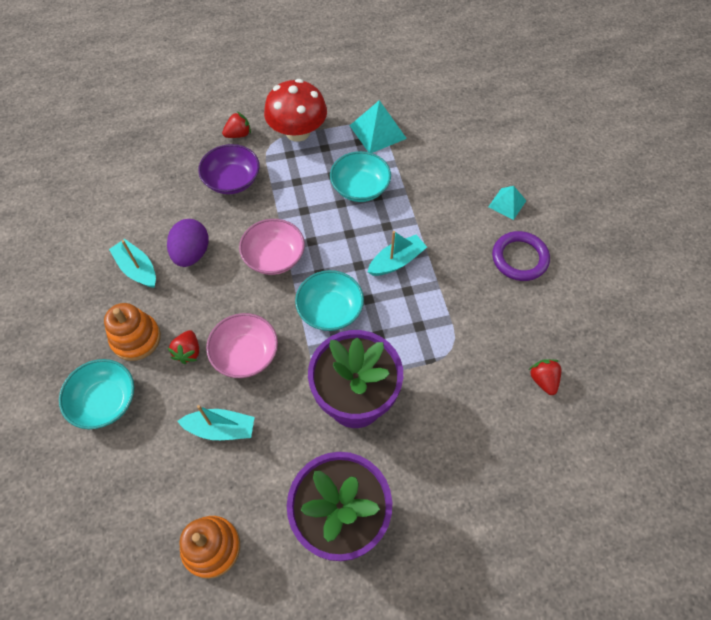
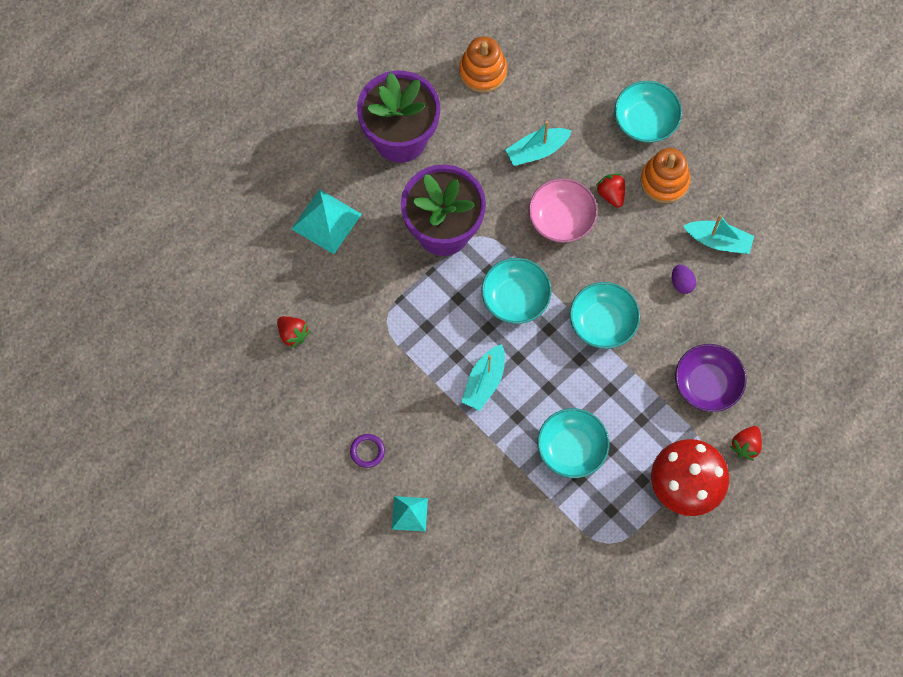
camera: 150 degrees right, 10 degrees up
(192, 253) = (682, 283): purple egg -> purple egg, size x0.54
(274, 257) = (602, 322): pink bowl -> turquoise bowl
(377, 132) = (599, 535): turquoise pyramid -> turquoise pyramid (326, 221)
(519, 258) = (367, 451): purple ring -> purple ring, size x0.55

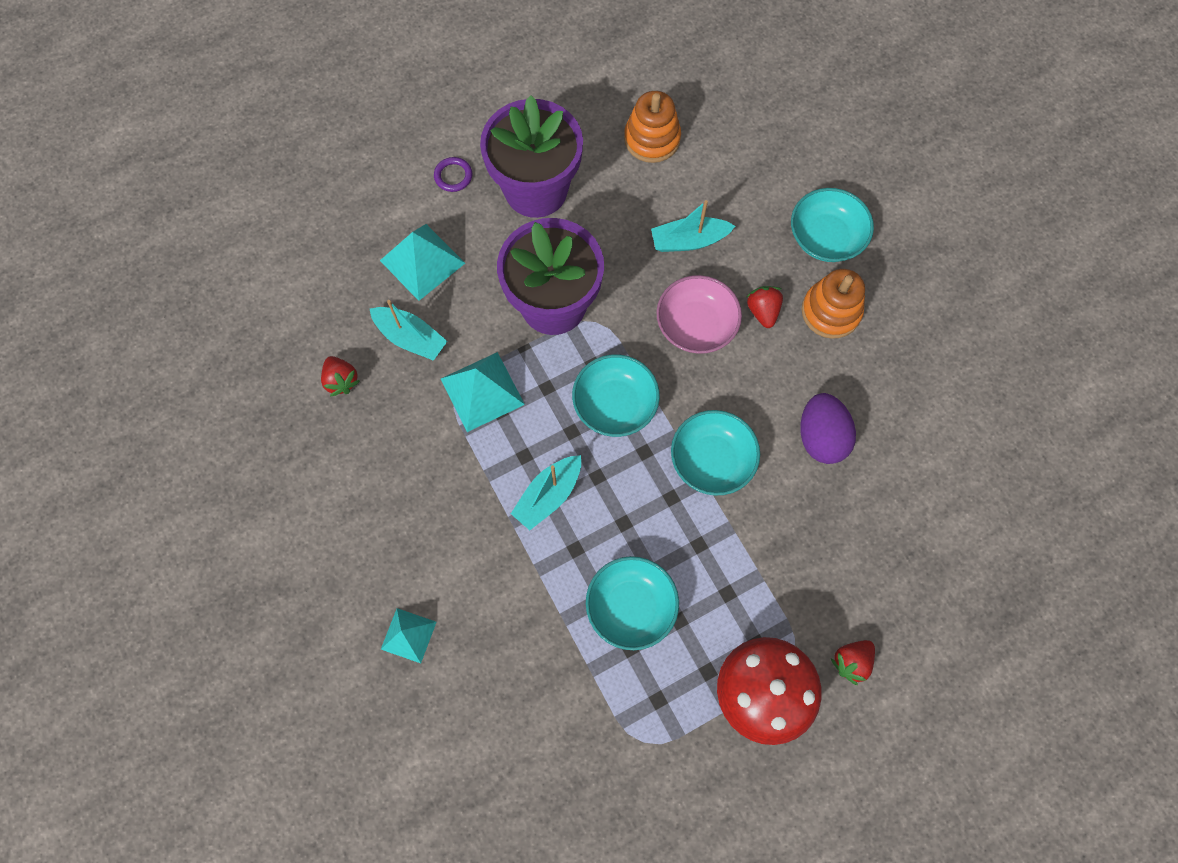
camera: 15 degrees right, 0 degrees up
(367, 451) = (382, 543): purple ring -> purple ring (453, 176)
(407, 314) = (482, 391): none -> turquoise pyramid
(682, 283) = (821, 437): purple egg -> purple egg, size x1.84
(707, 384) = (821, 570): purple bowl -> none
(718, 241) = (878, 398): turquoise boat -> turquoise boat (410, 338)

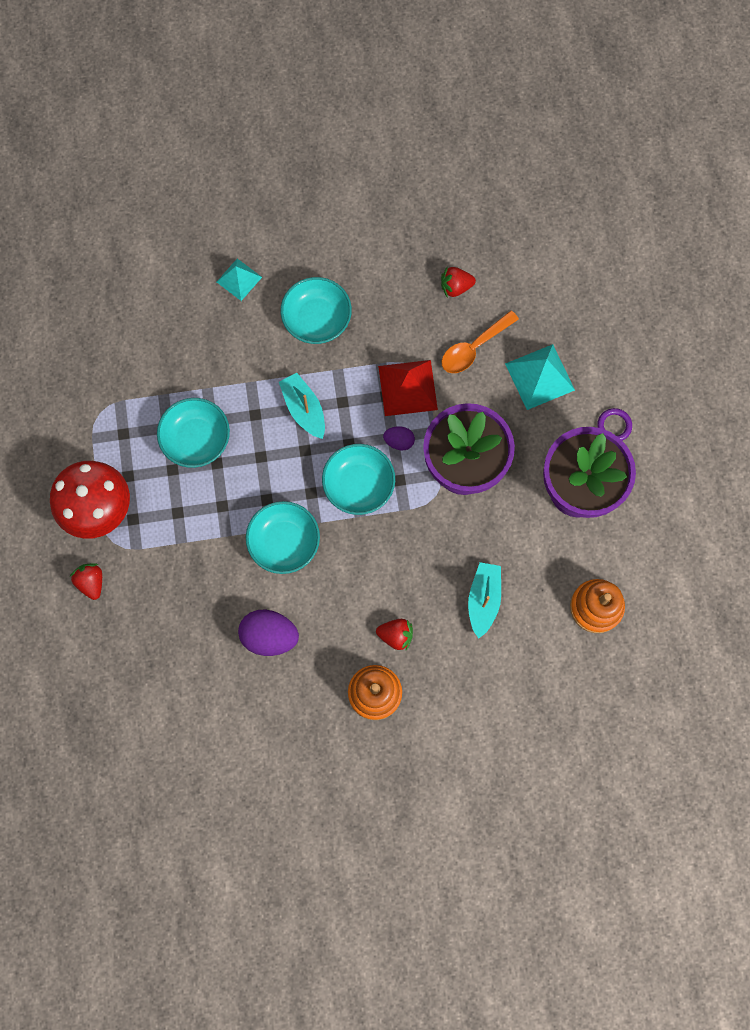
camera: 110 degrees right, 5 degrees up
(410, 338) = (473, 348): turquoise boat -> orange spoon
(482, 391) = (408, 387): turquoise pyramid -> red pyramid
(549, 379) = (399, 441): none -> purple egg
(696, 325) = (403, 575): pink bowl -> none
(826, 237) = (445, 720): turquoise bowl -> turquoise bowl (317, 319)

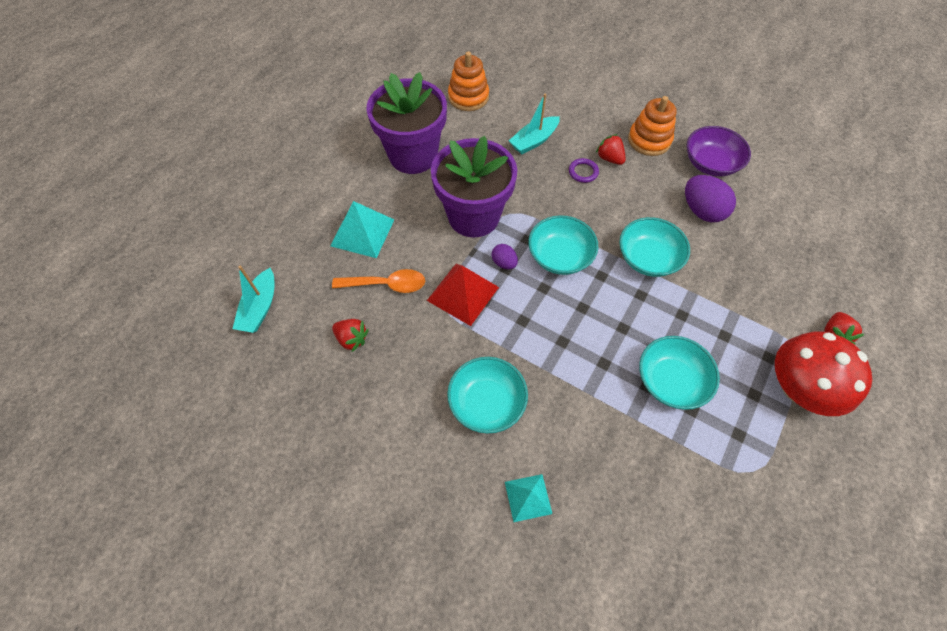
camera: 140 degrees left, 15 degrees down
(296, 708) = (710, 163): none -> purple bowl
(304, 409) = (558, 337): turquoise boat -> turquoise boat (260, 308)
(614, 426) = (350, 172): purple ring -> purple ring (583, 172)

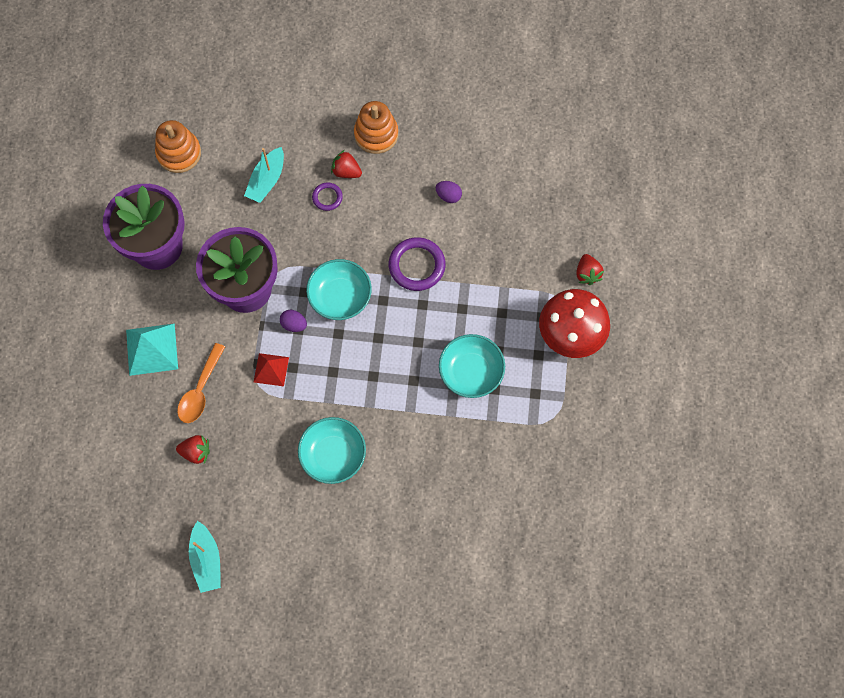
camera: 25 degrees left, 10 degrees up
(260, 308) = (100, 460): turquoise boat -> turquoise boat (206, 560)
(386, 284) = (200, 390): orange spoon -> orange spoon turned 135 degrees clockwise
(462, 293) = (271, 369): red pyramid -> red pyramid, size x0.63
(528, 497) = (395, 513): turquoise pyramid -> none
(648, 258) = (417, 266): turquoise bowl -> purple ring
(702, 211) = (448, 196): purple egg -> purple egg, size x0.54
(710, 163) = (441, 138): purple bowl -> none

